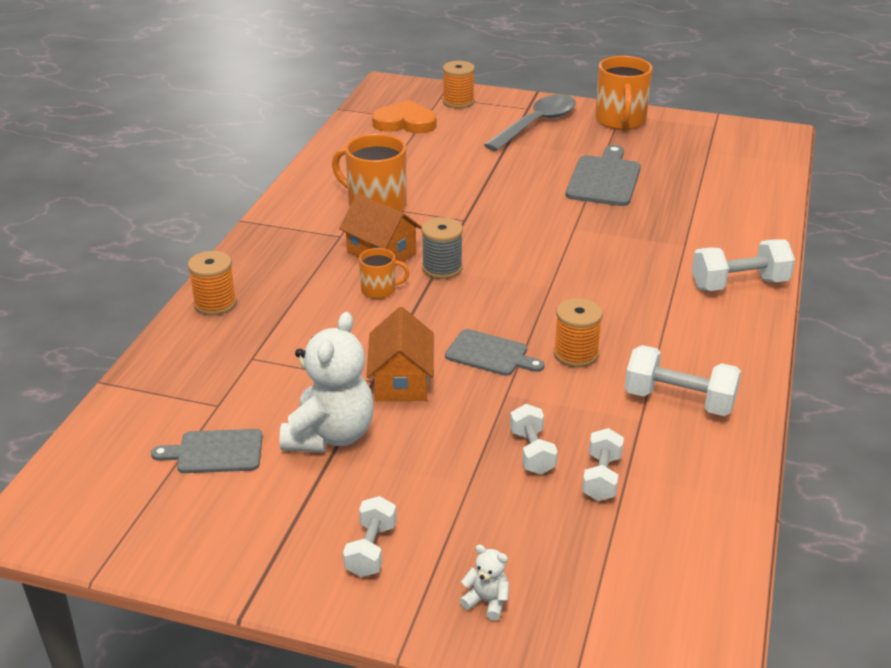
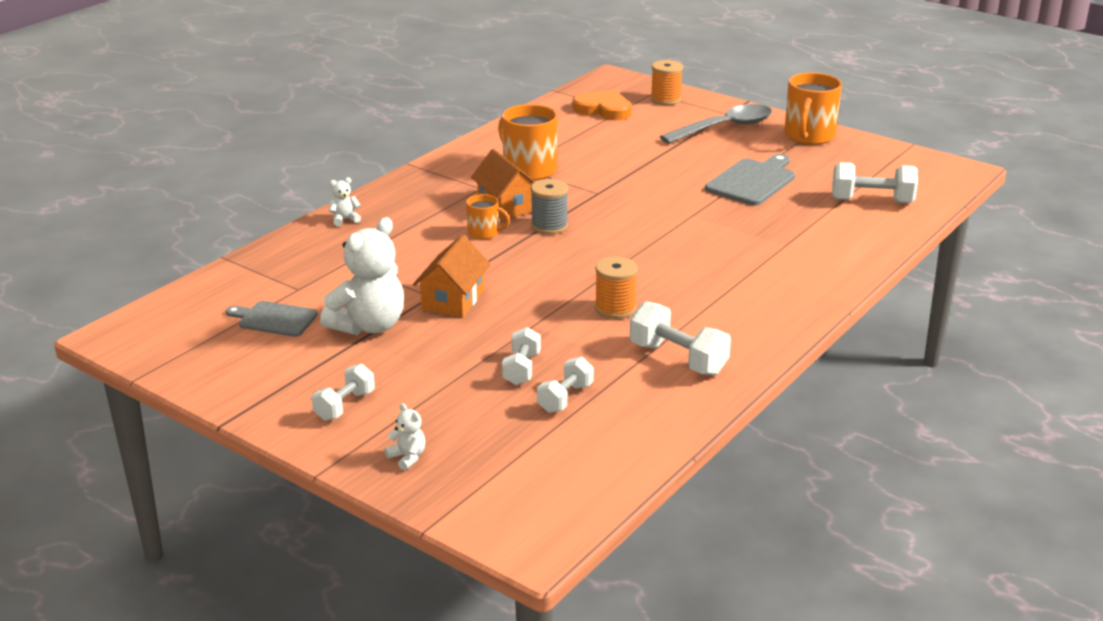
camera: 20 degrees right, 5 degrees down
(215, 304) = (344, 219): orange spool -> white teddy bear
(490, 354) = (541, 295): grey cutting board -> none
(739, 284) = (810, 284): white dumbbell -> white dumbbell (872, 201)

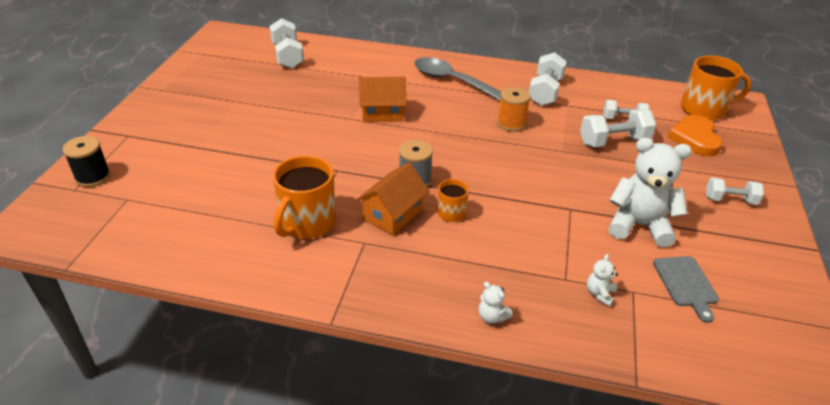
camera: 115 degrees left, 10 degrees up
(407, 457) = (738, 158): white teddy bear -> white teddy bear (599, 294)
(453, 300) = (565, 195): orange house -> orange house (382, 113)
(521, 369) = (613, 142): white dumbbell -> white dumbbell, size x1.55
(603, 109) = (129, 212): orange heart -> orange heart (695, 138)
(665, 99) = (93, 177): orange spool -> black spool
(725, 128) = (165, 131): grey spoon -> grey spoon (452, 81)
(752, 181) = (276, 102): grey cutting board -> none
(809, 136) = (174, 90): orange mug -> orange mug (704, 110)

